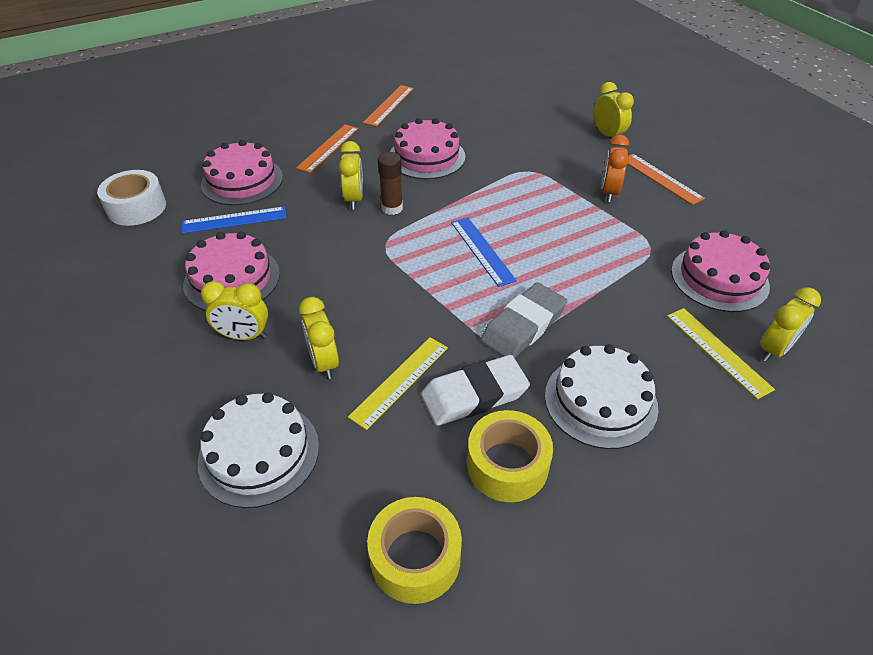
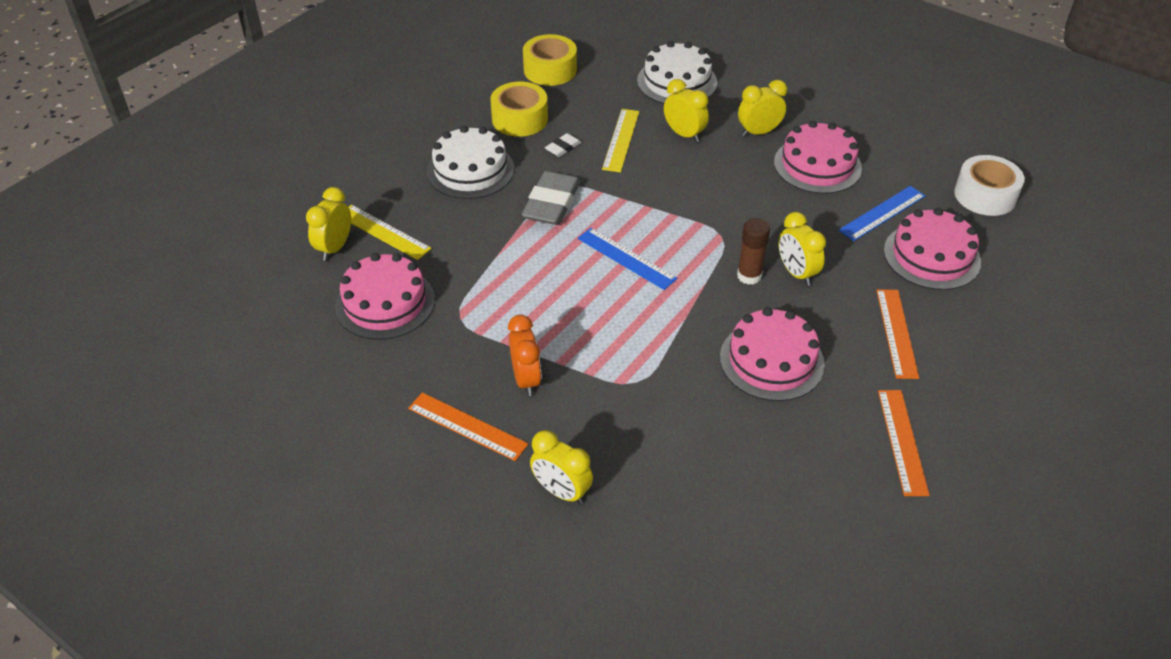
camera: 155 degrees right, 0 degrees up
(474, 395) = (563, 147): white eraser -> white eraser, size x0.48

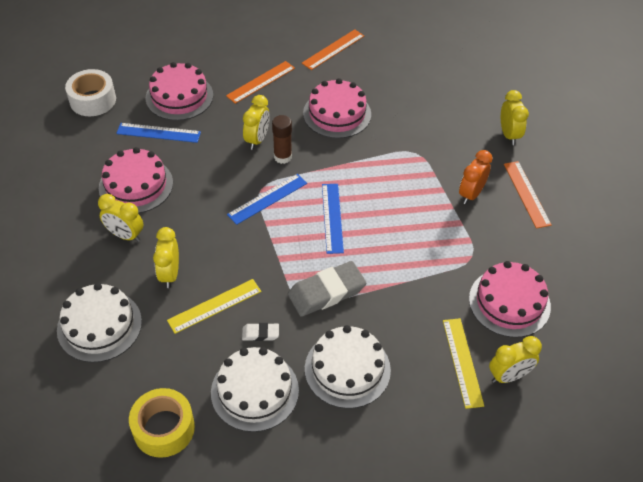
camera: 135 degrees left, 5 degrees up
(520, 119) = (254, 391): yellow tape -> white cake
(702, 232) = (267, 199): none -> blue ruler

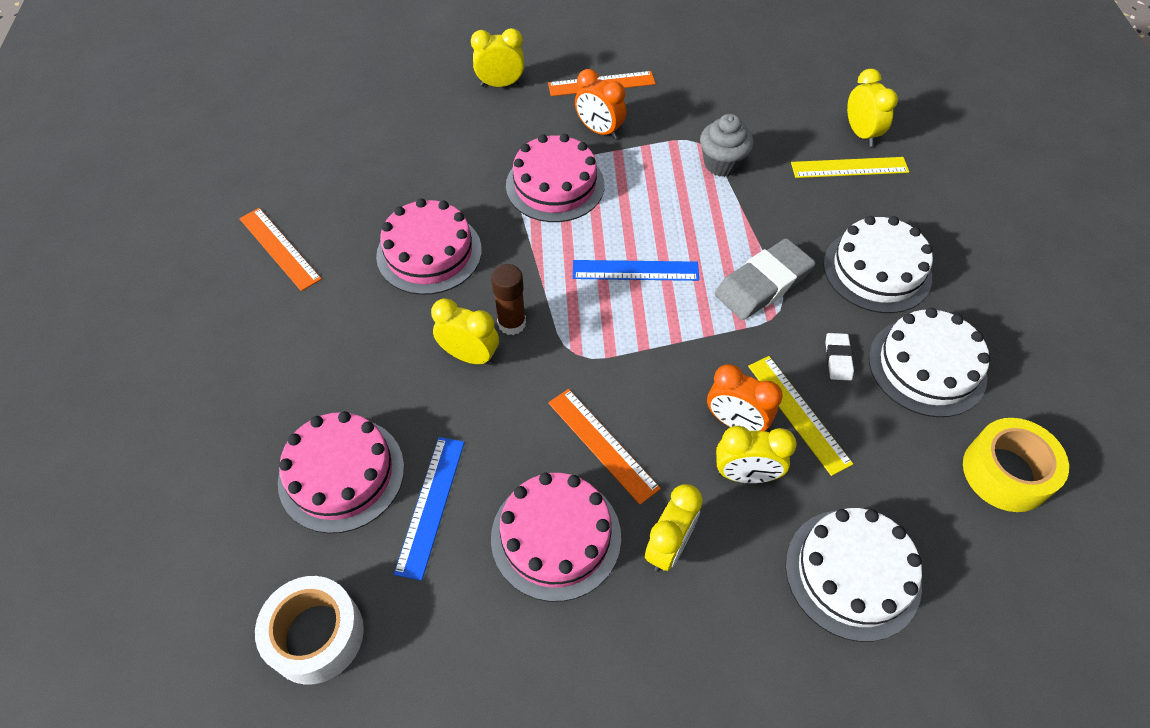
camera: 85 degrees left, 5 degrees up
(208, 270) = (735, 422): none -> orange clock
(261, 82) = (333, 348): orange ruler -> orange ruler (602, 444)
(267, 199) = (596, 345): blue ruler -> none
(326, 292) = (763, 284): grey eraser -> grey eraser turned 75 degrees clockwise
(449, 271) = (722, 164): none -> grey cupcake
(509, 302) = (763, 120): pink cake -> pink cake (555, 185)

